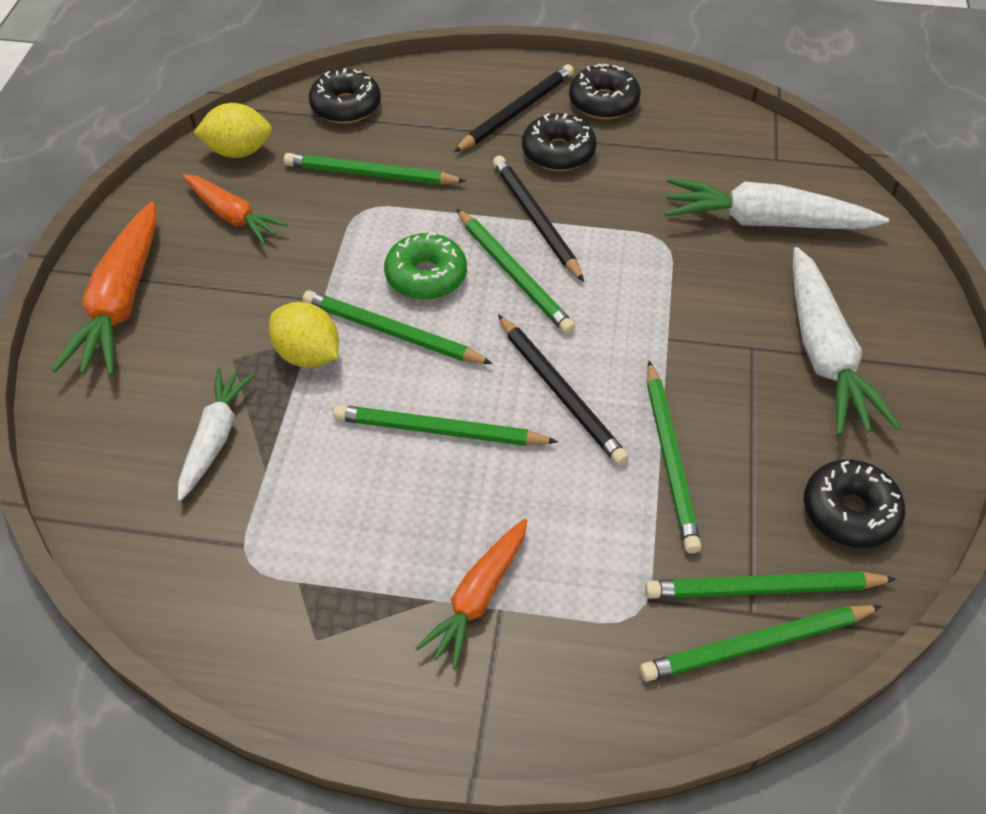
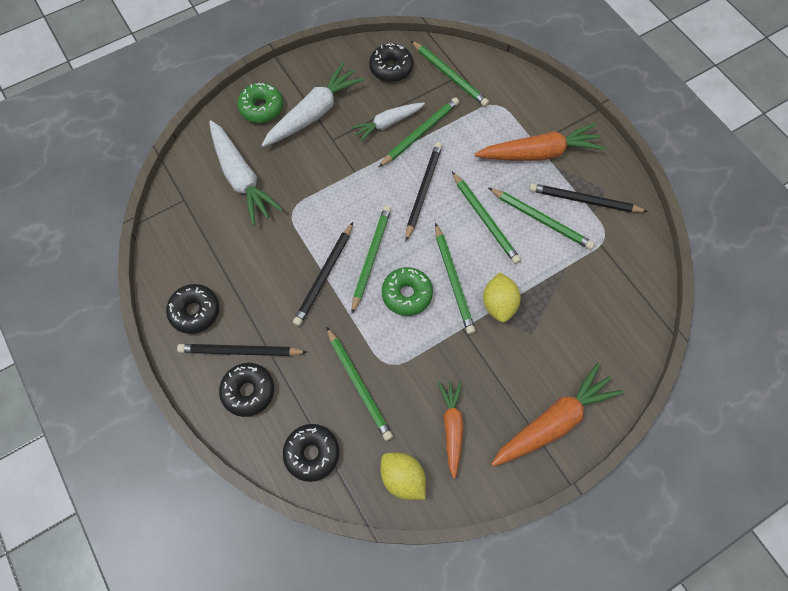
camera: 130 degrees left, 15 degrees up
(215, 438) = (573, 300): white carrot -> white carrot (387, 124)
(331, 587) = (584, 201): none -> black pencil
(478, 597) = (539, 153): orange carrot -> orange carrot, size x1.59
(558, 152) = (261, 303): black donut -> black donut (248, 391)
(757, 645) = (473, 66): green pencil -> green pencil (541, 219)
(883, 302) = (261, 108): none -> green donut

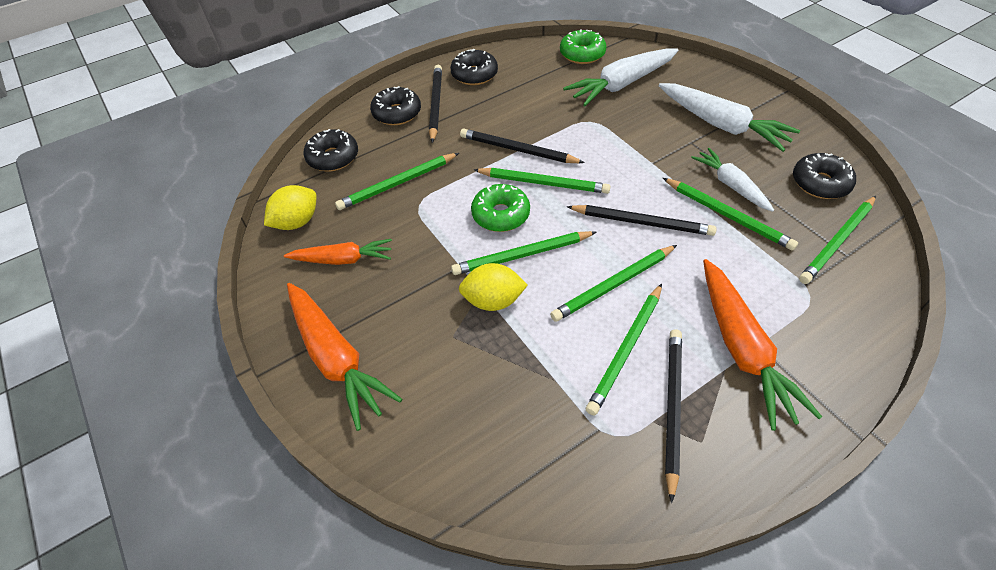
camera: 90 degrees right, 15 degrees down
(261, 108) = (713, 88): green donut -> green donut (582, 54)

